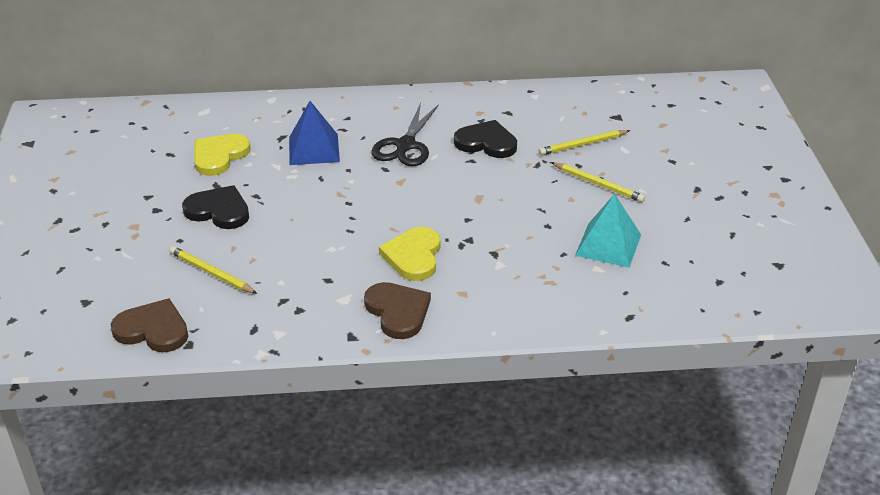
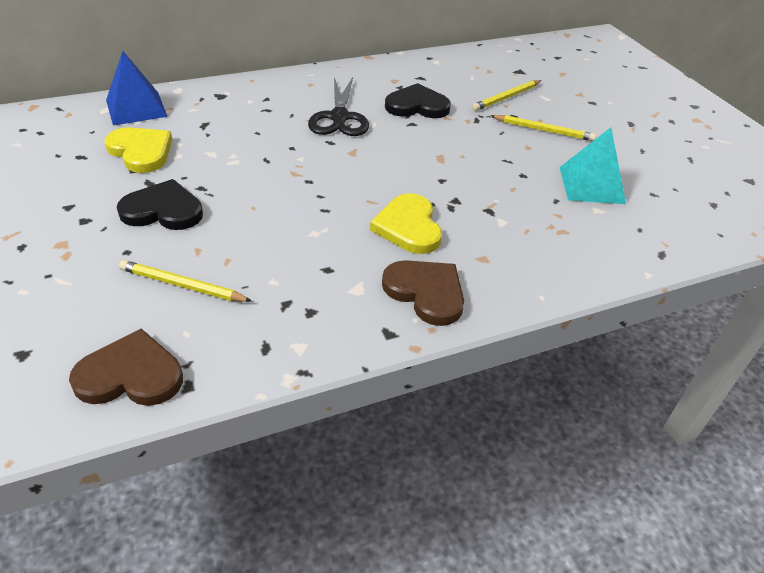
camera: 20 degrees left, 5 degrees up
(219, 156) = (141, 151): yellow heart -> yellow heart turned 120 degrees clockwise
(314, 149) = (245, 132): blue pyramid -> blue pyramid (136, 108)

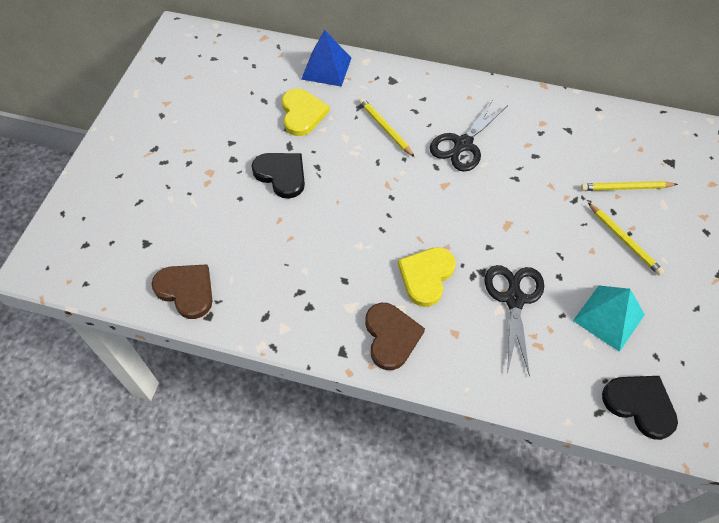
camera: 40 degrees right, 15 degrees up
(183, 285) = (252, 243): yellow pencil -> yellow pencil (385, 128)
(417, 106) = (536, 161): black heart -> black heart (640, 405)
(505, 207) = (514, 299): none -> black scissors

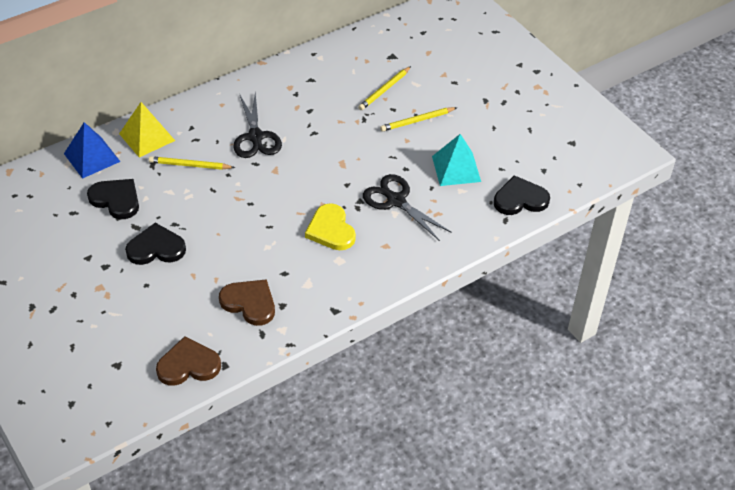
camera: 50 degrees left, 10 degrees down
(302, 114) = (116, 200): yellow heart -> black heart
(382, 81) = (147, 137): none -> yellow pyramid
(391, 336) = (352, 278): brown heart -> brown heart (249, 303)
(624, 240) = (417, 121): yellow pencil -> yellow pencil turned 150 degrees clockwise

